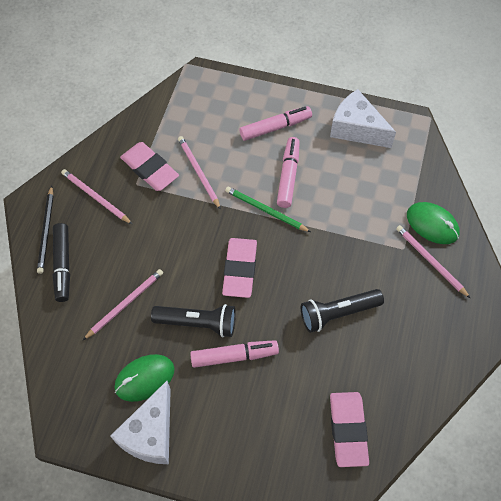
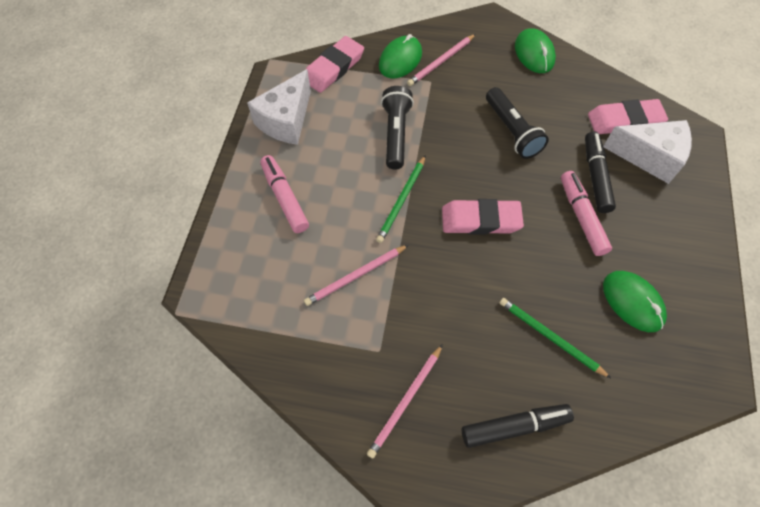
camera: 95 degrees left, 0 degrees up
(46, 231) = (468, 461): black pencil -> none
(125, 304) = (550, 337): pink pencil -> green pencil
(150, 169) = (355, 336): pink eraser -> pink eraser (333, 68)
(150, 433) = (689, 287): white cheese -> white cheese (649, 157)
(198, 323) = (554, 255): black flashlight -> black flashlight (395, 134)
(278, 380) = (595, 176): none -> black marker
(288, 176) = (353, 181): pink marker -> none
(445, 356) = (534, 53): none -> green mouse

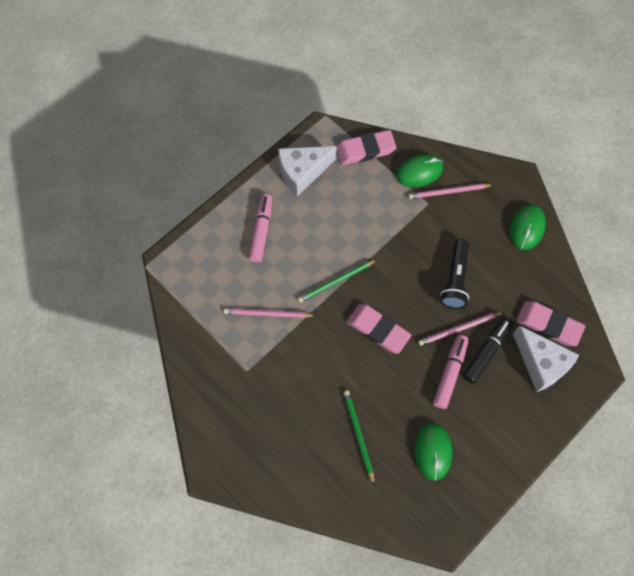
camera: 35 degrees right, 5 degrees up
(395, 134) = (370, 230): black flashlight -> none
(405, 401) = (239, 411): pink pencil -> pink pencil (458, 329)
(514, 426) = (292, 470): black marker -> none

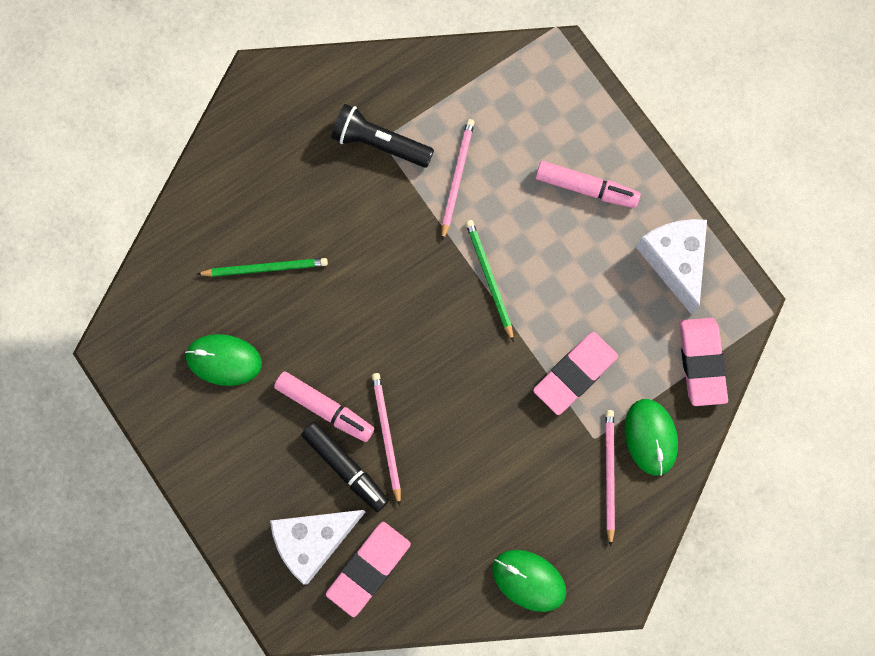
camera: 100 degrees right, 10 degrees up
(378, 330) = (406, 323): pink eraser -> pink eraser (575, 374)
(455, 279) = (463, 449): black flashlight -> black flashlight (380, 143)

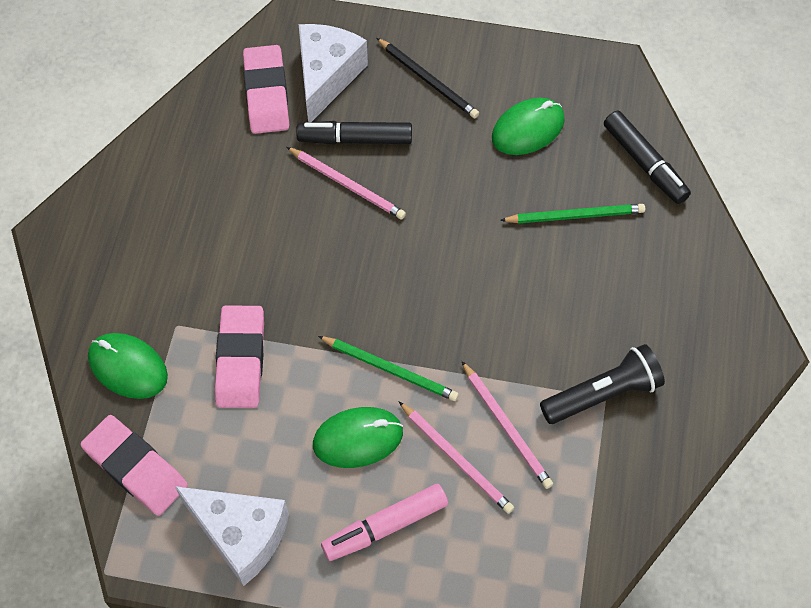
camera: 135 degrees right, 15 degrees down
(179, 260) = (644, 163): none -> black marker
(247, 466) = (428, 80): none -> black pencil
(265, 268) = (575, 216): green pencil -> green pencil turned 135 degrees counterclockwise
(325, 408) = (415, 163): pink marker -> none
(529, 580) = (134, 184): green mouse -> green mouse (358, 439)
(609, 474) = (138, 309): pink pencil -> pink pencil (456, 459)

